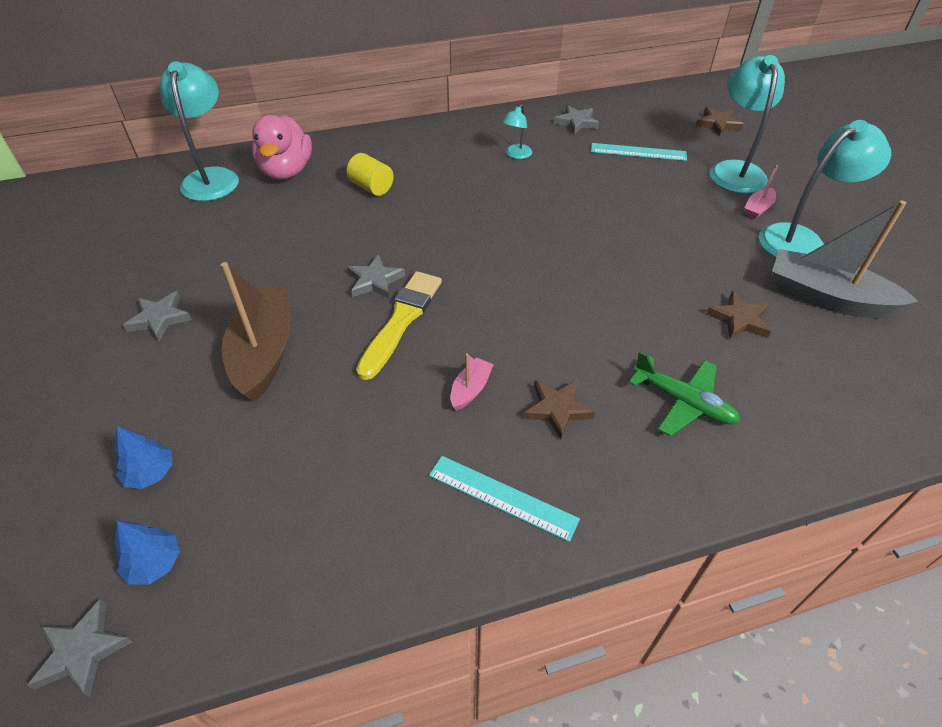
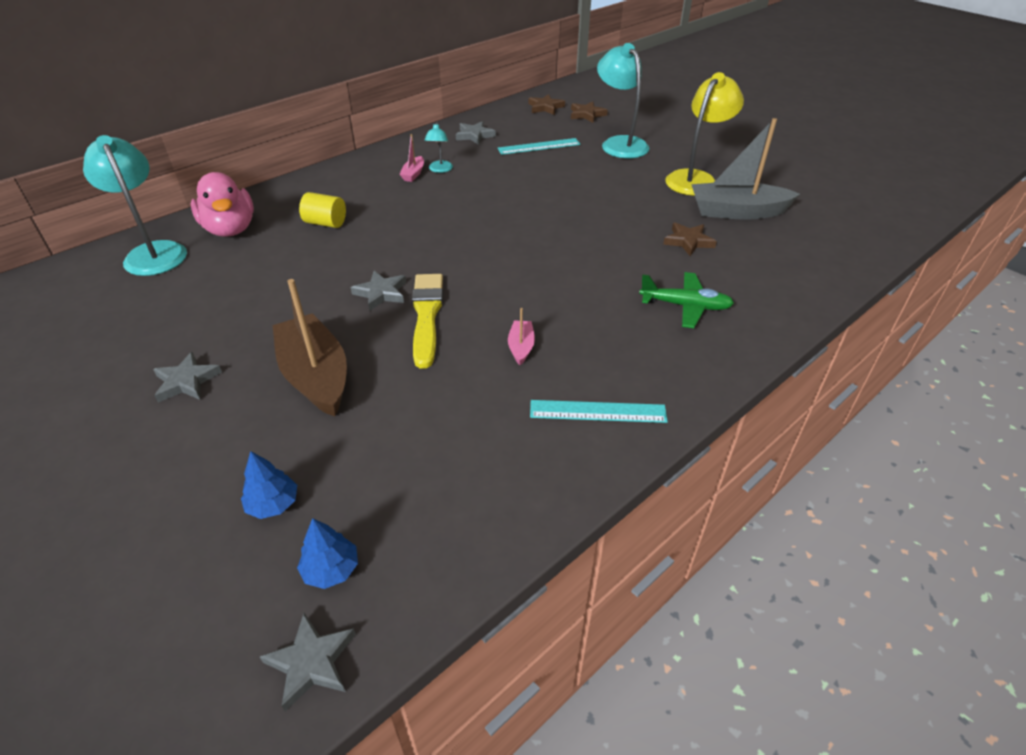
camera: 25 degrees left, 5 degrees down
(557, 409) = (598, 339): brown star -> brown star (545, 107)
(757, 209) = (653, 166): pink boat -> pink boat (413, 174)
(801, 239) = (695, 179): turquoise lamp -> yellow lamp

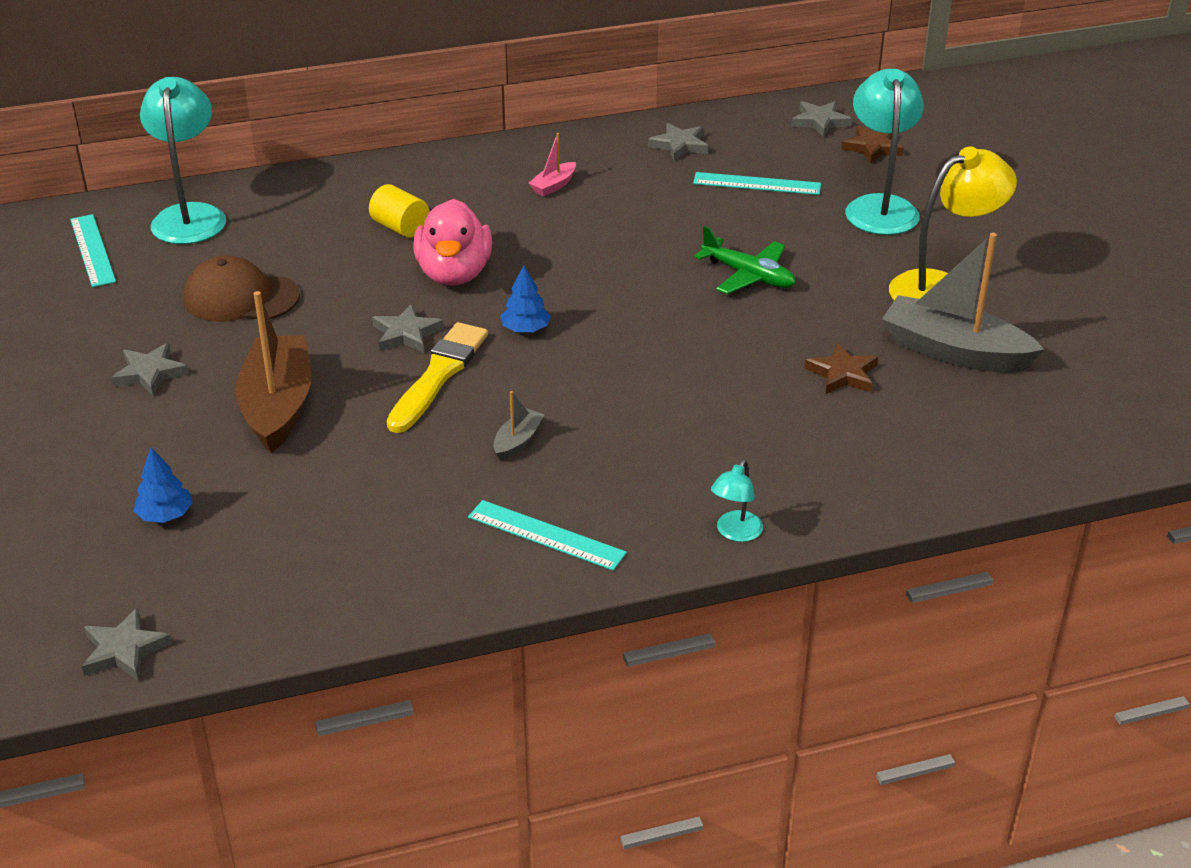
camera: 25 degrees right, 5 degrees down
(80, 297) = (92, 250): none -> turquoise ruler
(230, 229) = (287, 208): pink duck -> pink duck (454, 274)
(232, 301) = (241, 298): none -> brown cap
(331, 569) = (183, 587): blue tree -> blue tree (525, 329)
(440, 170) = (593, 187): turquoise lamp -> turquoise lamp (735, 533)
(521, 347) = (517, 441): pink boat -> grey boat
(545, 107) = (820, 122): brown star -> grey star
(685, 306) = (758, 453): green plane -> green plane (748, 276)

